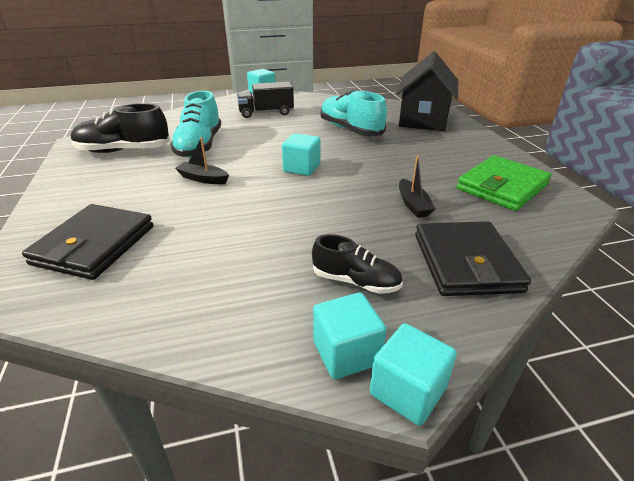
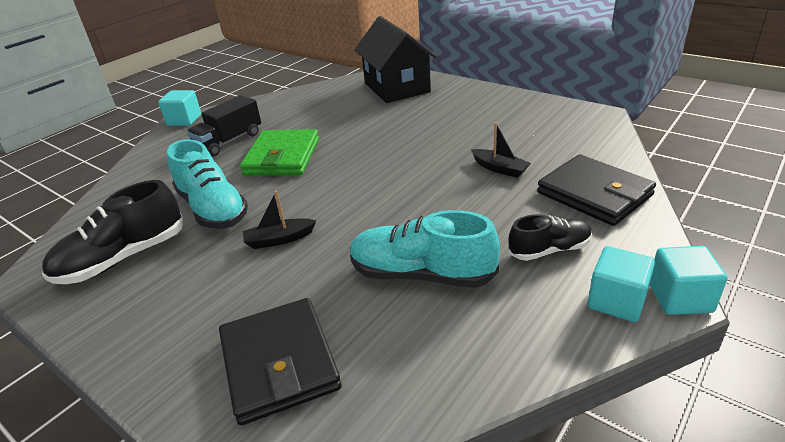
camera: 35 degrees left, 0 degrees up
(302, 168) = (361, 181): turquoise cube -> none
(350, 130) = (347, 124): turquoise shoe -> turquoise shoe (421, 274)
(502, 187) = (537, 123): green wallet -> green wallet (282, 157)

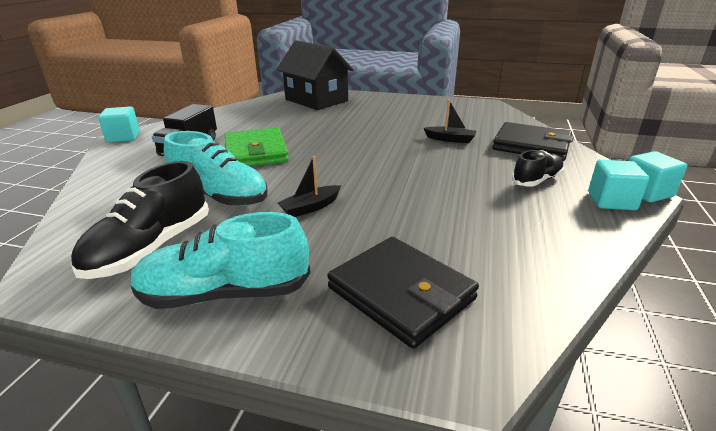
camera: 25 degrees left, 5 degrees down
(421, 274) = (460, 210): turquoise shoe -> turquoise shoe (225, 294)

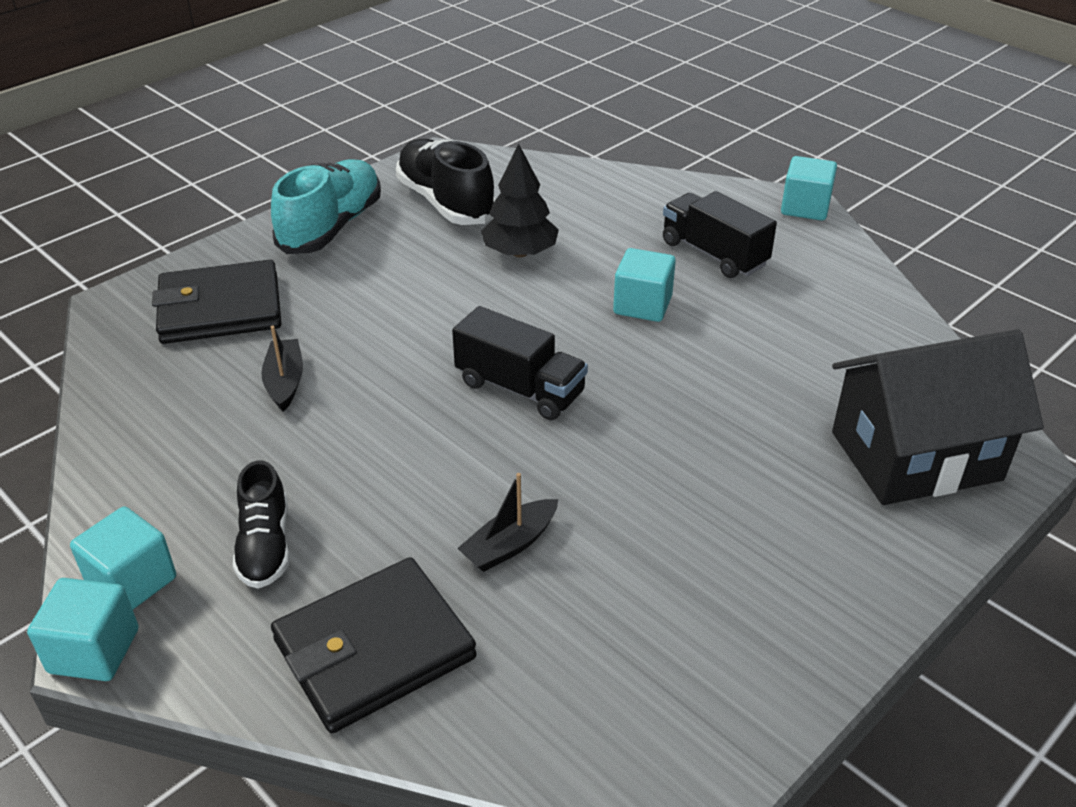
camera: 120 degrees right, 10 degrees up
(219, 196) = (520, 252): turquoise shoe -> black tree
(255, 152) = (642, 305): green wallet -> turquoise cube
(310, 207) = (424, 305): black boat -> black boat (285, 382)
(357, 161) = (520, 388): none -> black truck

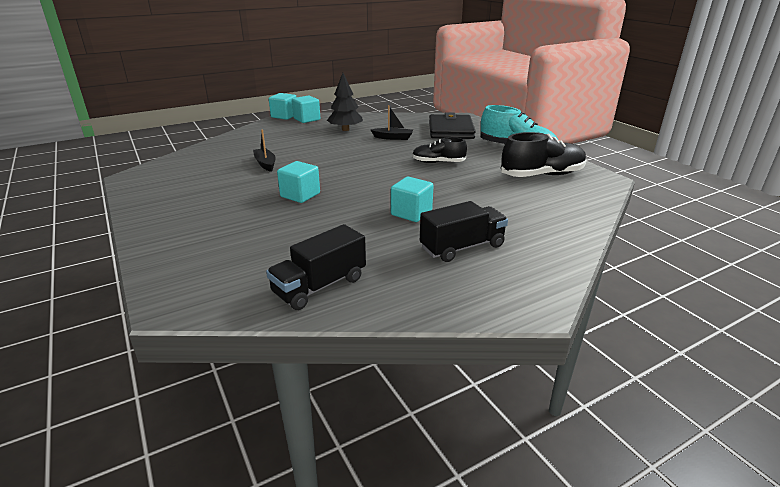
camera: 105 degrees right, 10 degrees down
(265, 546) = (305, 133): black shoe -> black shoe (438, 162)
(374, 649) = (244, 143): black wallet -> none
(520, 252) = (480, 188): black tree -> black tree (345, 129)
(520, 388) = (358, 175): black truck -> black truck (320, 286)
(805, 207) = (528, 307): turquoise cube -> turquoise cube (300, 195)
(915, 456) = (213, 267): black house -> none

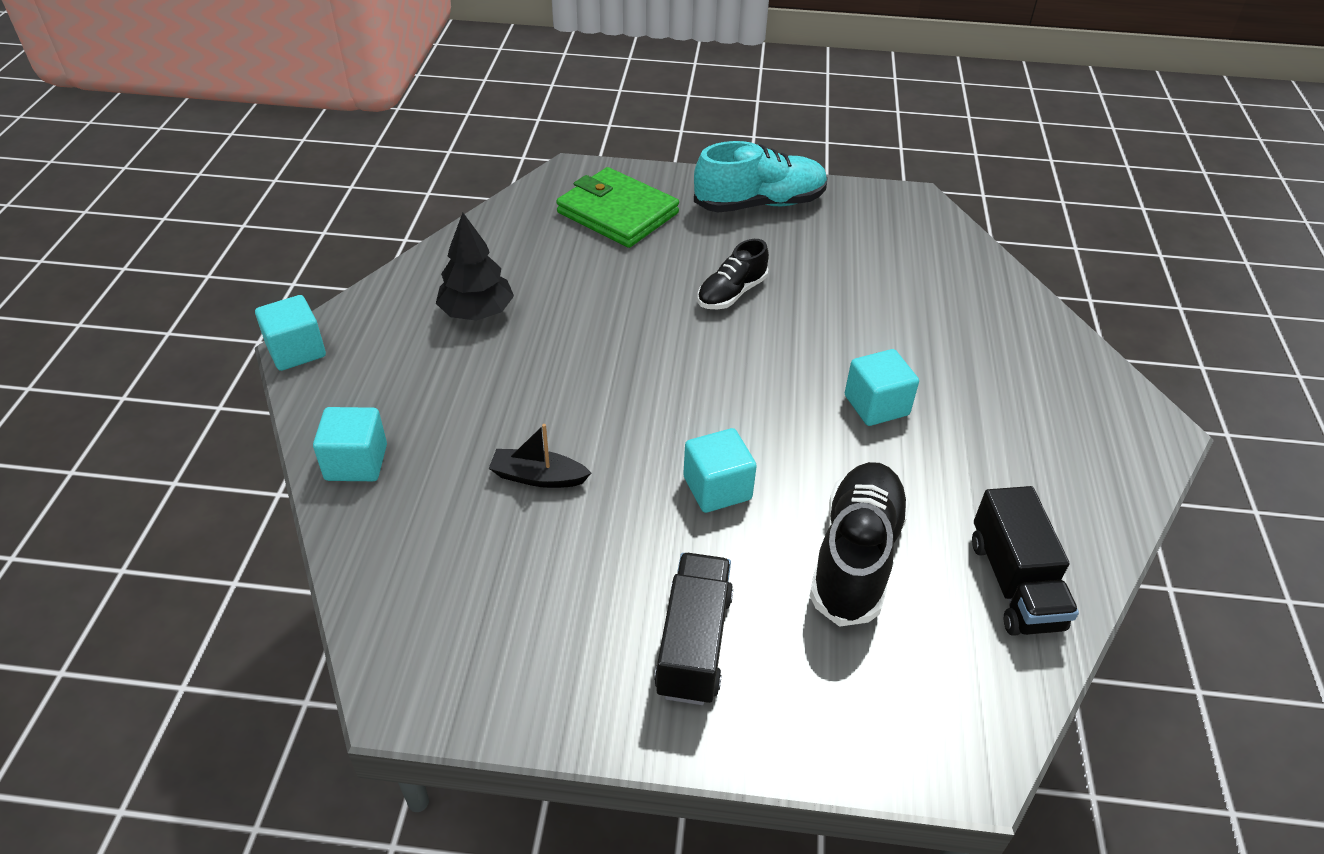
camera: 55 degrees left, 15 degrees up
(307, 119) = (357, 331): turquoise cube -> turquoise cube (356, 462)
(393, 138) = (581, 282): black boat -> none
(451, 130) = (617, 213): black wallet -> green wallet
(462, 247) = (1001, 412): black truck -> black truck (694, 643)
(542, 175) = (861, 236): black shoe -> black shoe (855, 557)

